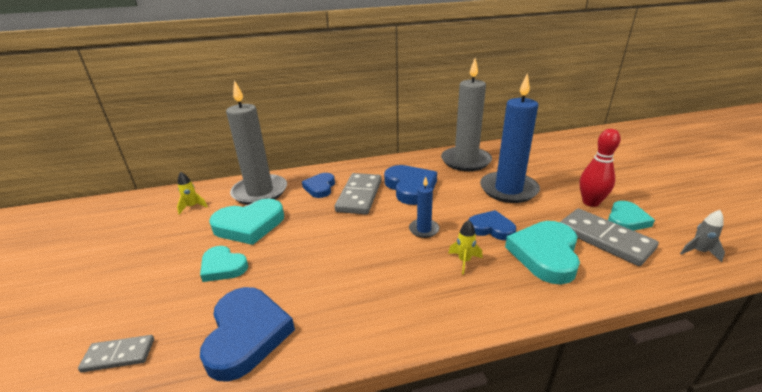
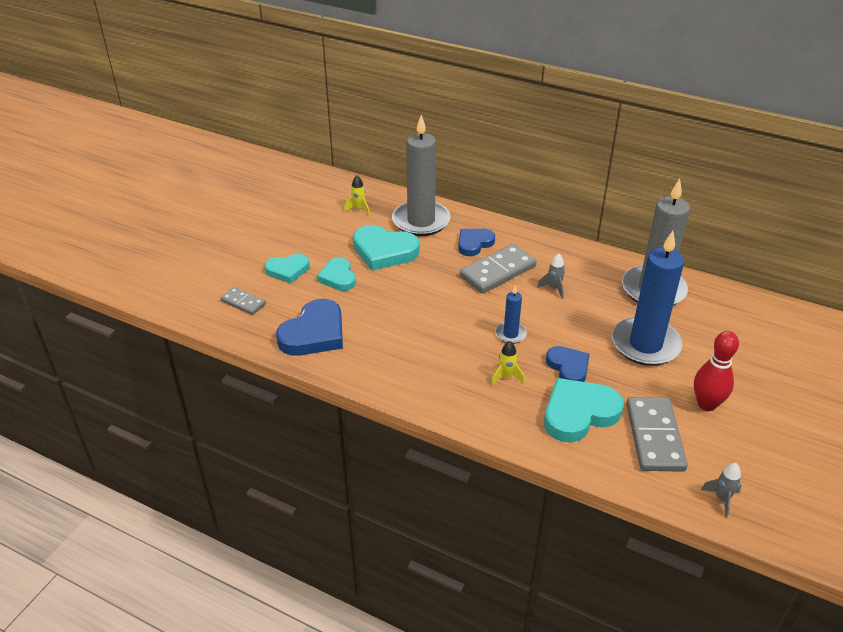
camera: 40 degrees right, 10 degrees up
(410, 187) = (554, 288): blue heart -> grey rocket
(626, 219) = (710, 438): turquoise heart -> turquoise heart (287, 270)

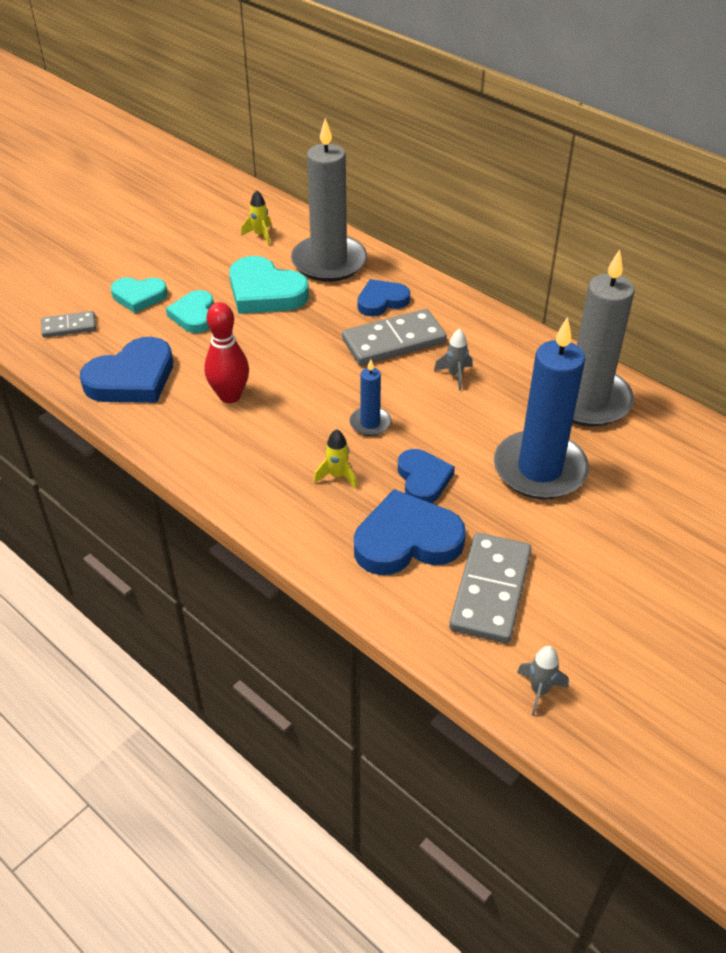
camera: 15 degrees right, 5 degrees up
(243, 302) = (69, 326): grey domino -> grey domino turned 60 degrees counterclockwise
(579, 413) = (407, 540): turquoise heart -> blue heart
(706, 404) = (583, 563): red bowling pin -> red bowling pin (230, 396)

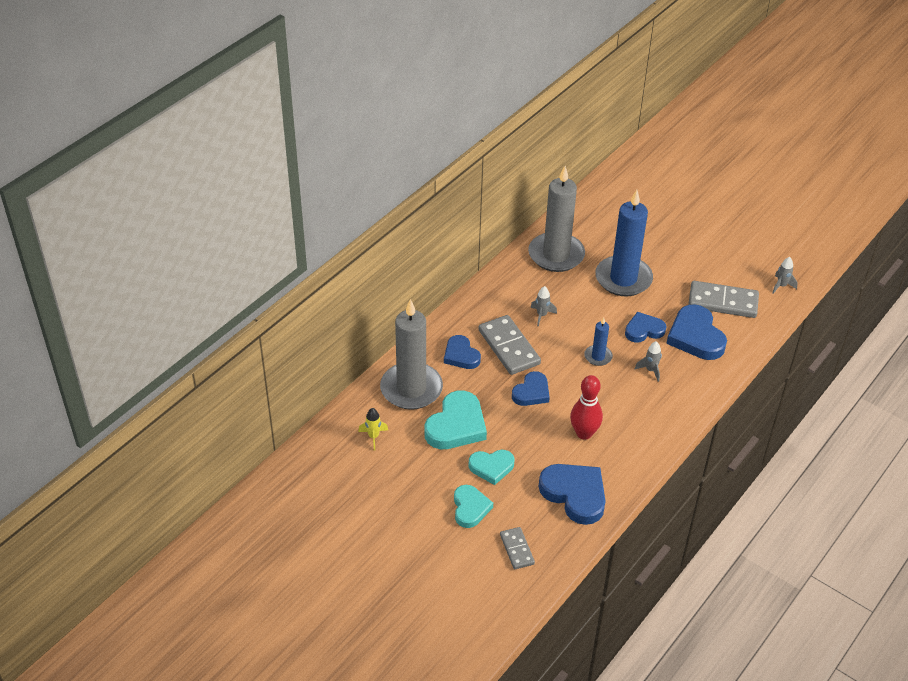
camera: 95 degrees left, 0 degrees up
(310, 355) = (531, 392): none -> blue heart
(337, 476) = (650, 370): yellow rocket -> grey rocket

